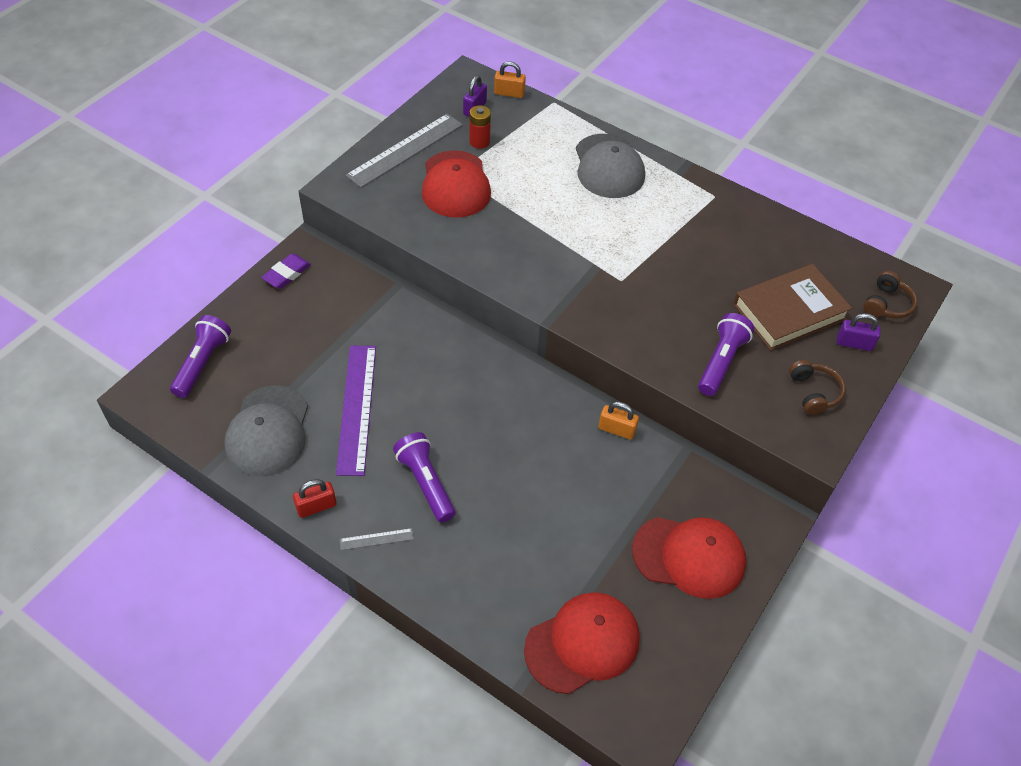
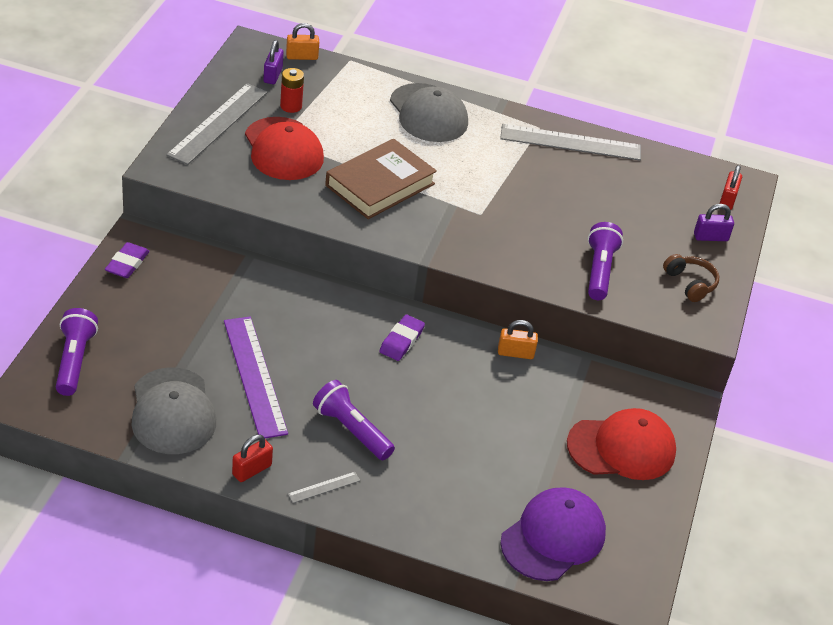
camera: 20 degrees left, 10 degrees down
(509, 396) = (401, 341): none -> purple eraser
(582, 643) = (553, 537): red cap -> purple cap
(741, 216) = (570, 142): none -> grey ruler
(789, 311) = (644, 219): brown book -> brown book (380, 184)
(886, 304) = (727, 200): brown headphones -> red padlock

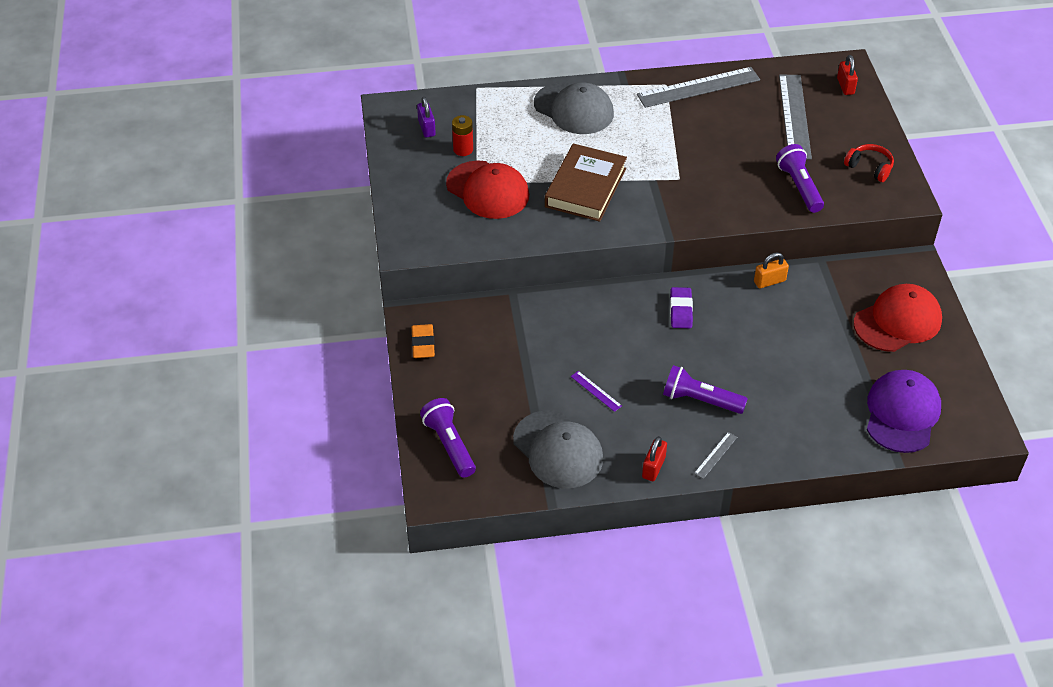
camera: 20 degrees left, 5 degrees up
(127, 263) = (423, 344): purple eraser -> orange eraser
(218, 123) = (418, 190): grey ruler -> grey ruler (794, 116)
(255, 376) = (596, 391): purple ruler -> purple ruler, size x0.43
(302, 57) = (436, 101): orange padlock -> none
(690, 283) = (869, 168): brown headphones -> red headphones
(710, 237) = (856, 123): purple padlock -> none

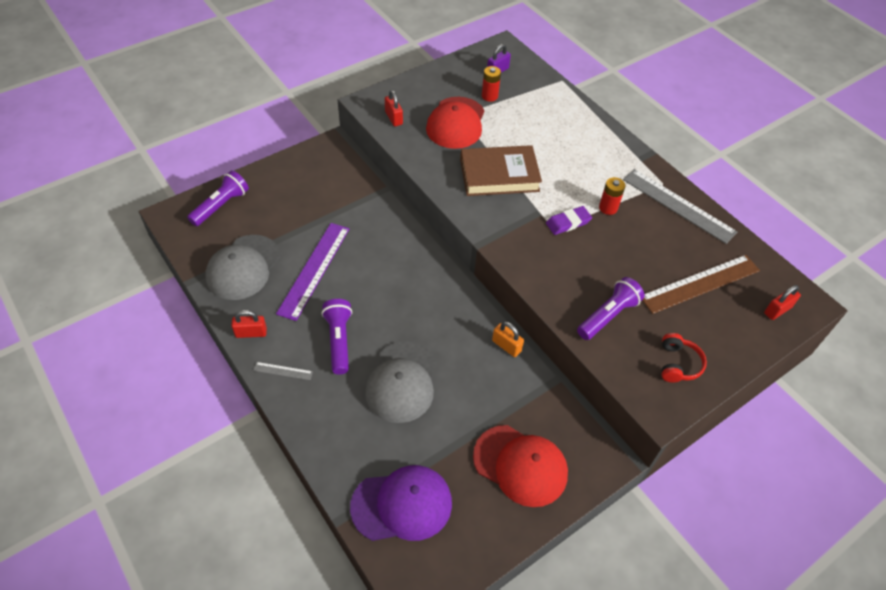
camera: 60 degrees right, 5 degrees up
(423, 344) = (310, 159): orange eraser -> none
(446, 235) = (393, 118): none -> red padlock
(574, 109) = (584, 139): grey cap -> grey cap (402, 382)
(596, 391) = (314, 270): purple ruler -> purple ruler, size x2.34
(674, 132) = (608, 208): none -> red battery
(681, 310) = (433, 294): purple eraser -> purple eraser (568, 223)
(794, 116) = (700, 283): grey ruler -> brown ruler

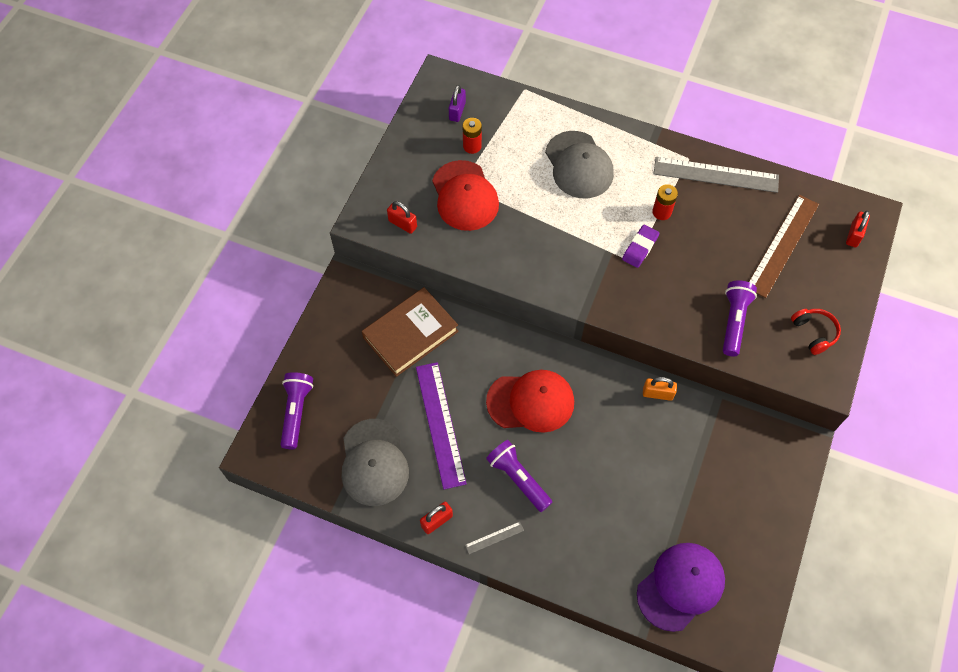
camera: 30 degrees left, 10 degrees up
(402, 382) = (599, 482): grey cap -> grey cap (579, 165)
(499, 175) = (546, 232): brown book -> brown book (410, 334)
(520, 465) = (743, 493): red cap -> red cap (531, 402)

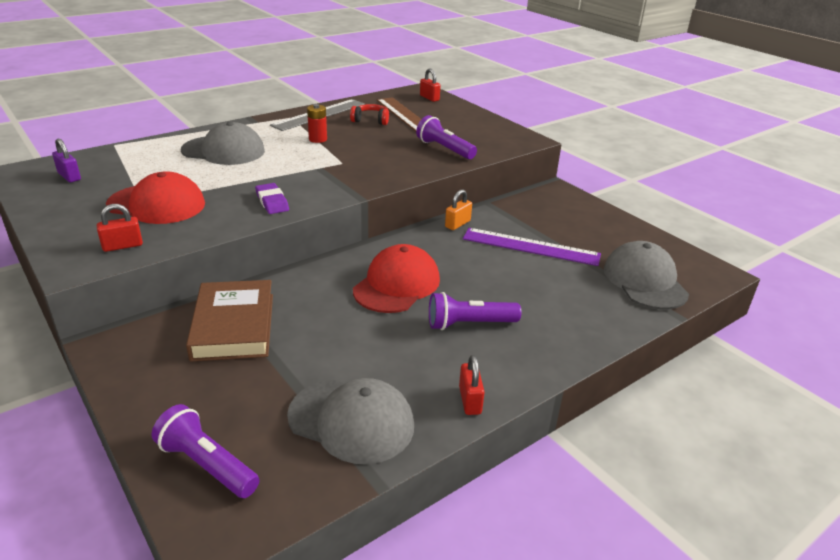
camera: 60 degrees left, 30 degrees down
(440, 424) = (359, 349): purple ruler -> purple ruler (530, 246)
(472, 146) = (116, 183): red battery -> none
(494, 537) = (522, 366): grey ruler -> none
(640, 248) = (335, 156): purple eraser -> purple eraser (272, 202)
(680, 586) = (644, 281): purple cap -> grey cap
(814, 333) = (486, 131): red headphones -> red headphones (371, 120)

